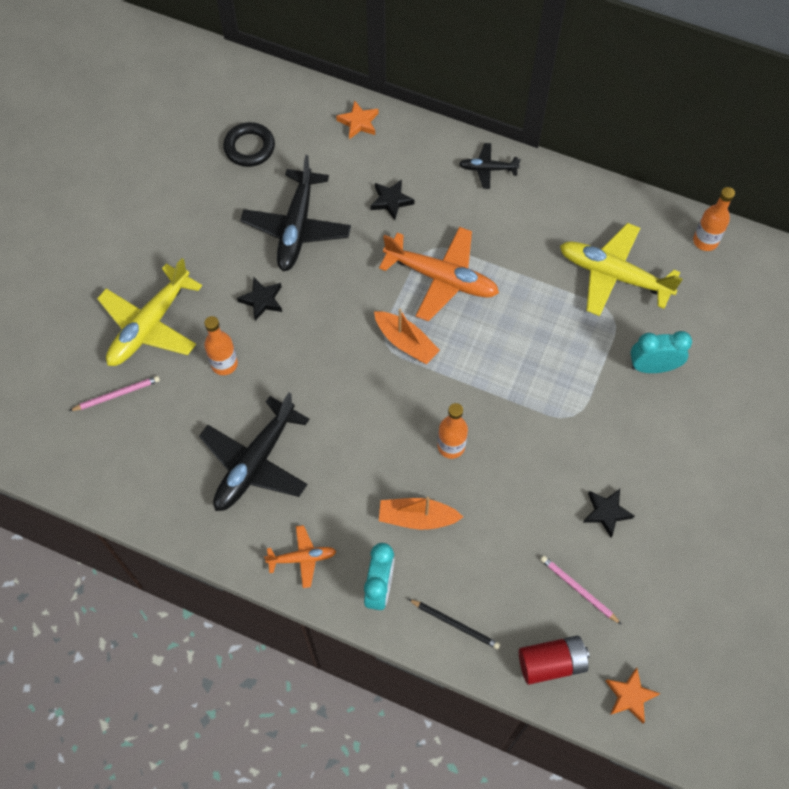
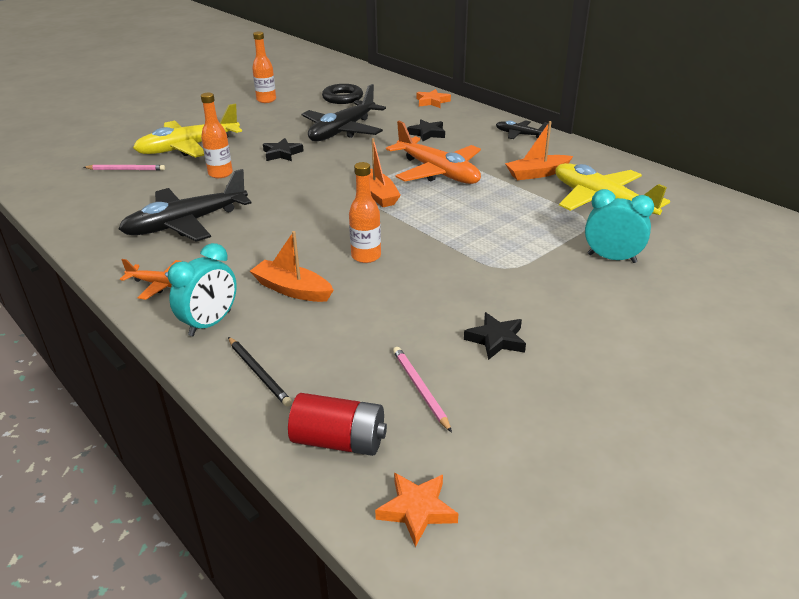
camera: 25 degrees right, 30 degrees down
(537, 246) = (537, 174): none -> orange boat
(705, 241) = (709, 202): orange bottle -> orange bottle (266, 100)

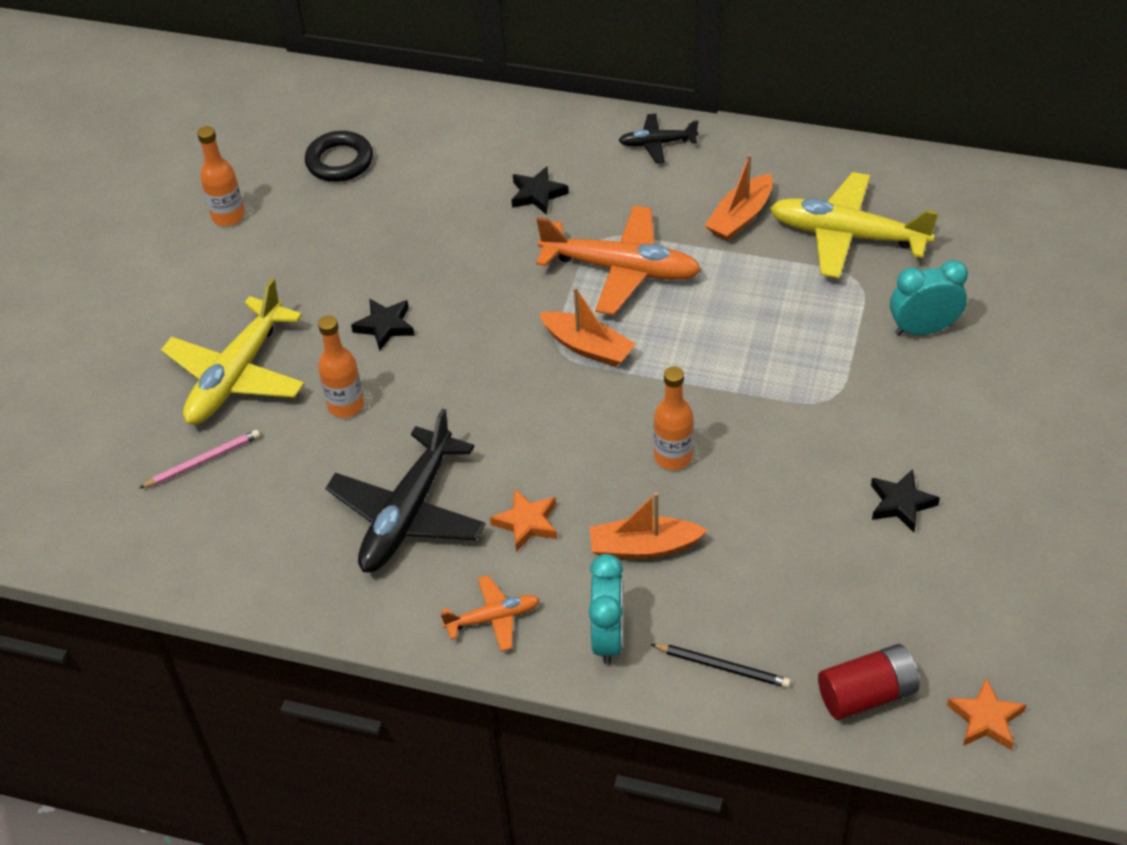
camera: 30 degrees left, 15 degrees up
(343, 131) = (418, 239): black plane -> none
(420, 389) = (884, 600): pink pencil -> none
(432, 102) = (478, 116): orange star -> orange star (527, 523)

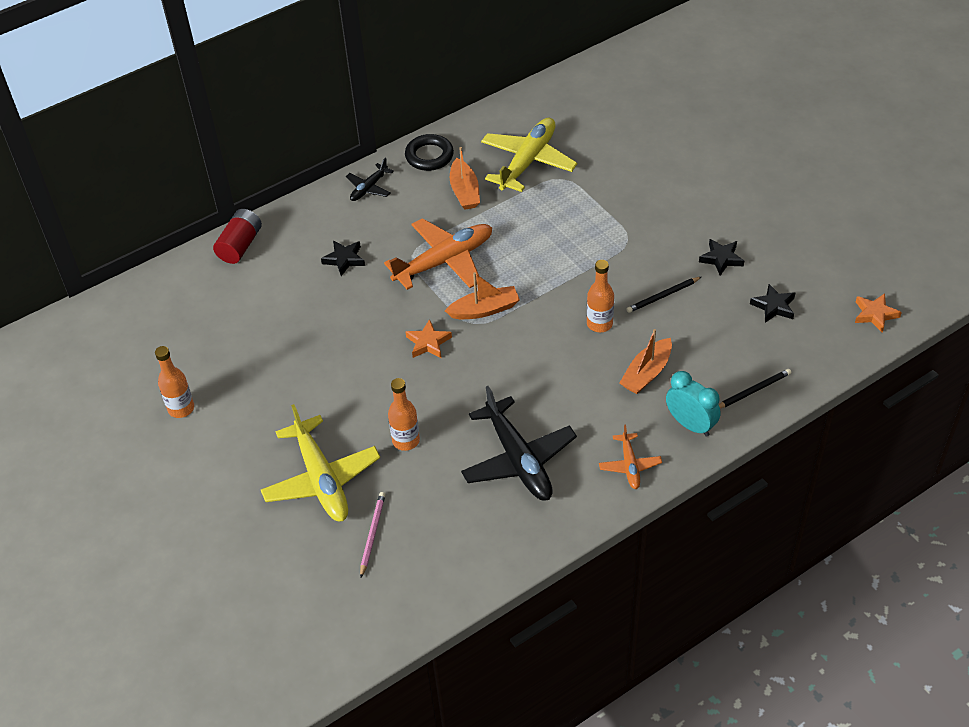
camera: 50 degrees left, 0 degrees up
(339, 161) = (203, 329): black ring -> black ring (429, 156)
(385, 326) = (365, 387): black star -> black star (774, 306)
(493, 618) = (630, 465): orange plane -> orange plane turned 150 degrees clockwise
(527, 523) = (580, 411): orange star -> orange star (428, 343)
(778, 486) = (663, 296): none -> black pencil
(848, 236) = (527, 161): yellow plane -> yellow plane turned 150 degrees clockwise
(867, 694) = (821, 347): red battery -> red battery (240, 245)
(923, 329) = (621, 177): turquoise clock -> none

